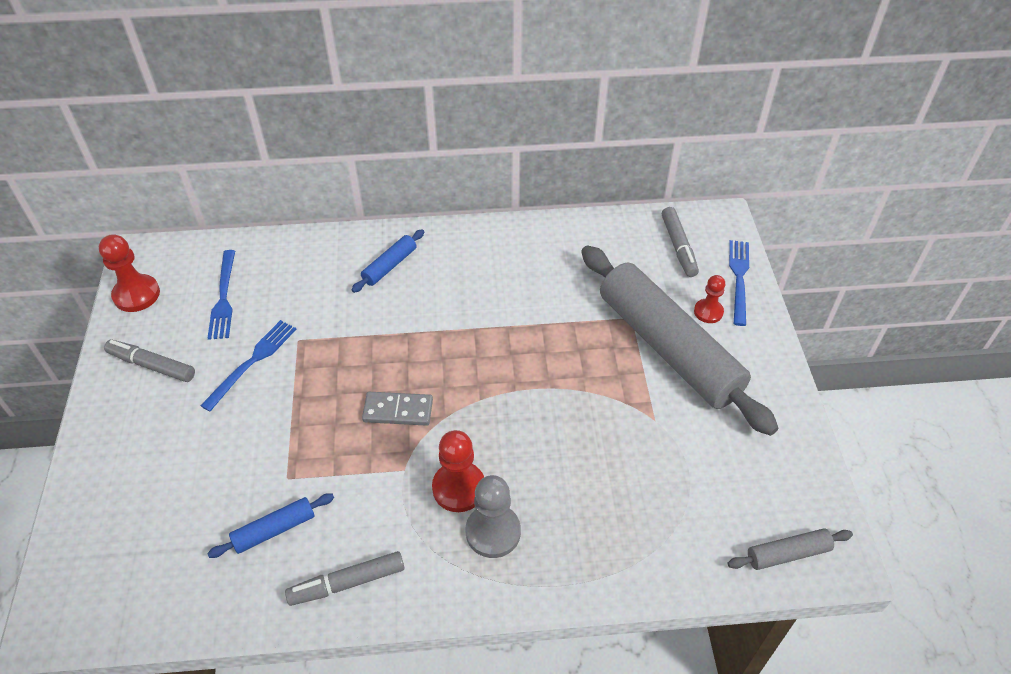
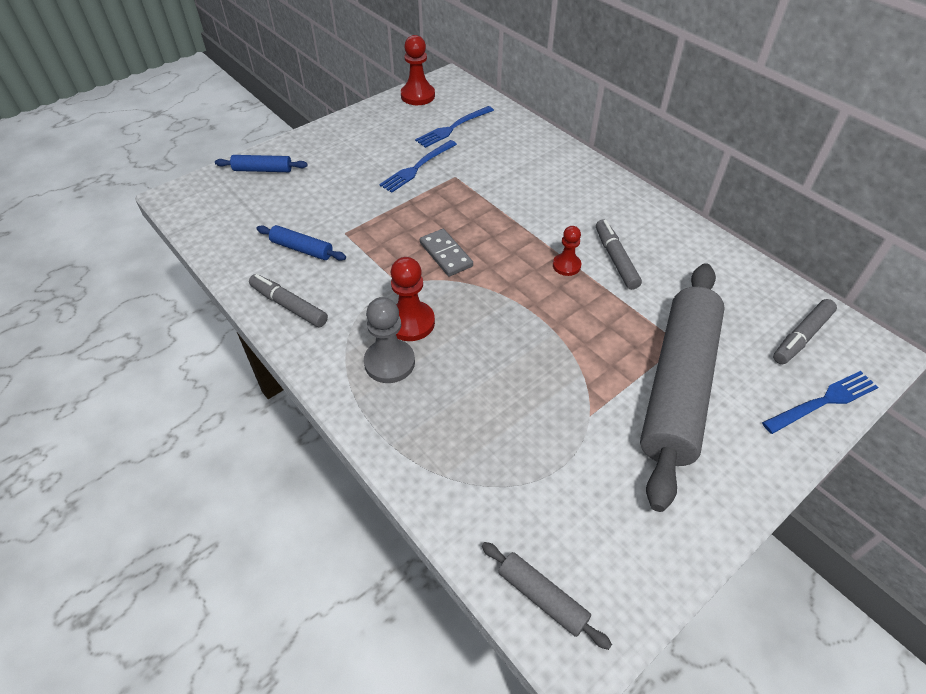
camera: 55 degrees right, 0 degrees up
(152, 365) = (374, 131): grey marker -> grey marker (615, 259)
(252, 362) = (417, 167): blue fork -> blue fork turned 135 degrees clockwise
(390, 266) = (564, 181): blue rolling pin -> blue rolling pin (263, 170)
(708, 312) = (753, 396): red pawn -> red pawn (566, 265)

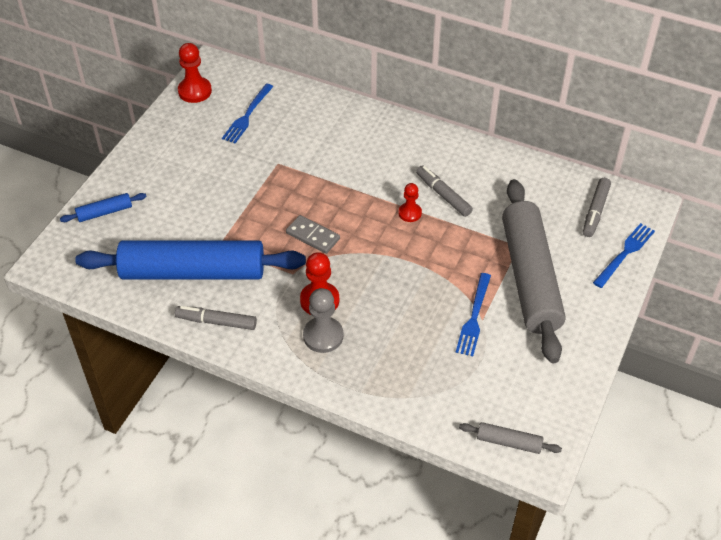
camera: 25 degrees left, 0 degrees up
(302, 249) = (193, 272): blue rolling pin -> blue rolling pin, size x2.48
(417, 167) = (240, 165): blue fork -> blue fork (474, 317)

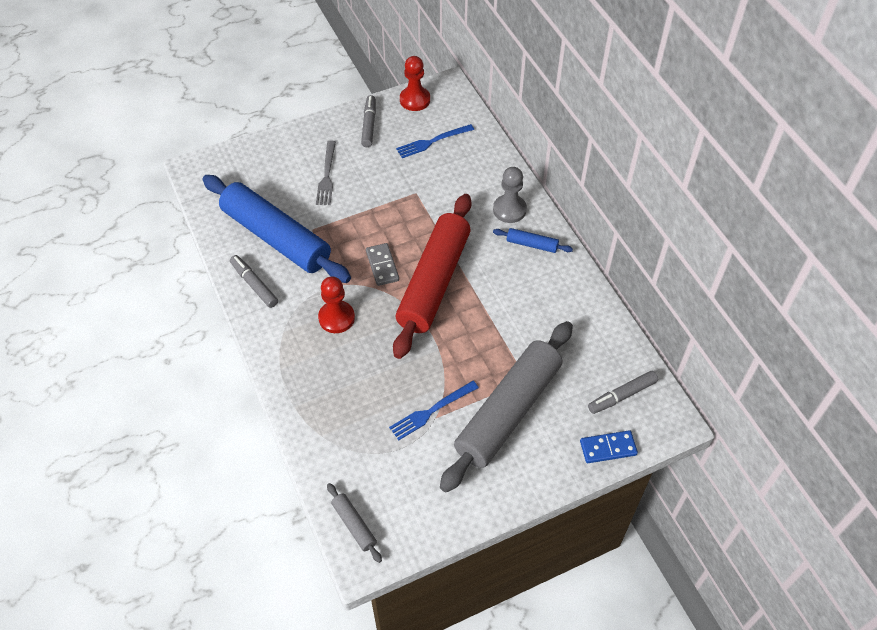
camera: 40 degrees right, 5 degrees up
(104, 212) = (265, 155): blue rolling pin -> blue rolling pin (532, 244)
(183, 195) = (327, 176): none -> grey fork
(323, 336) = (311, 346): grey pawn -> grey pawn (509, 210)
(369, 221) = (434, 282): none -> red rolling pin
(410, 213) = (471, 296): red pawn -> none
(443, 195) = (512, 298): grey marker -> grey marker (369, 125)
(625, 253) = (608, 448): blue fork -> blue domino

